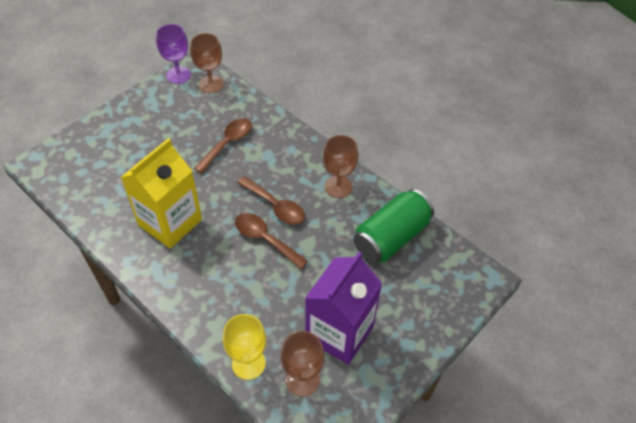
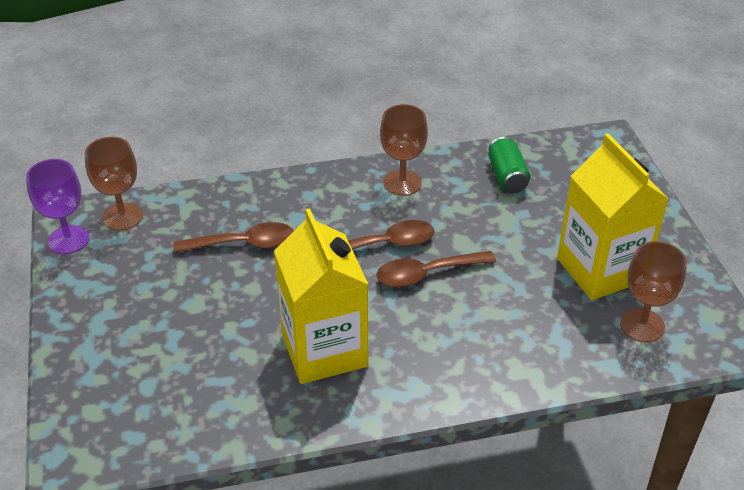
camera: 55 degrees left, 10 degrees down
(227, 143) = (244, 244): brown spoon -> brown spoon turned 105 degrees clockwise
(248, 363) = (592, 362): yellow goblet -> none
(339, 332) = (601, 270): purple carton -> yellow carton
(391, 237) = (507, 176): green can -> green can, size x0.57

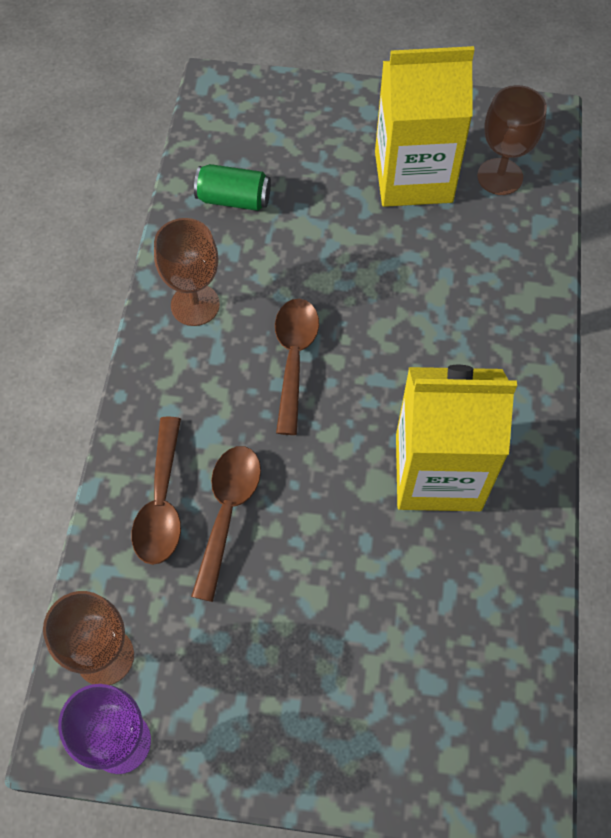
camera: 70 degrees left, 20 degrees up
(426, 274) = (358, 333): brown spoon -> brown spoon (162, 503)

